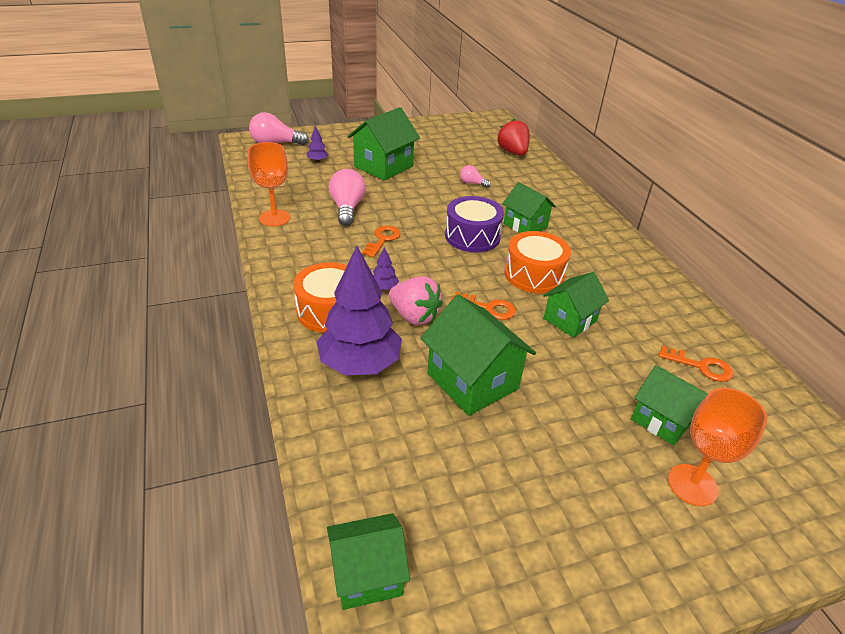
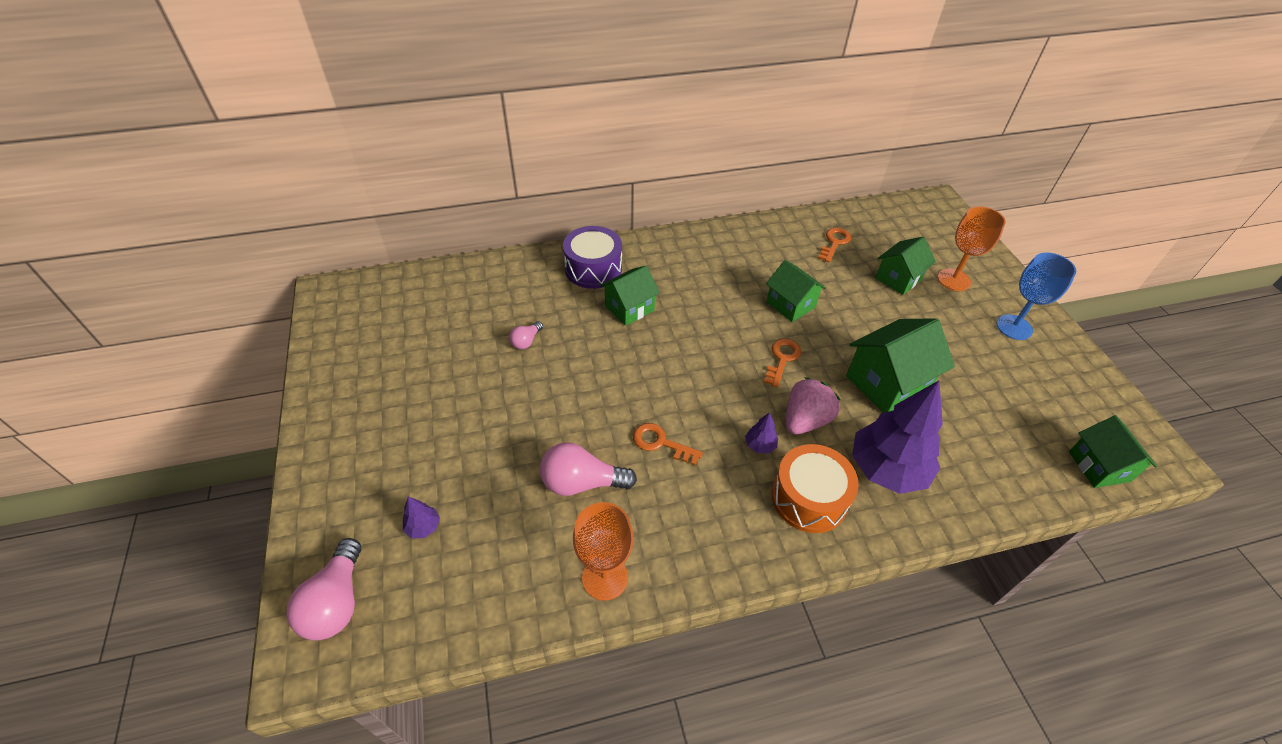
camera: 85 degrees left, 10 degrees up
(383, 166) = (461, 436): green house -> none
(472, 236) = (652, 356): purple drum -> purple drum (593, 269)
(513, 152) = (447, 290): red strawberry -> none
(534, 275) = (723, 317): orange drum -> none
(616, 541) = (1014, 327): none -> blue goblet

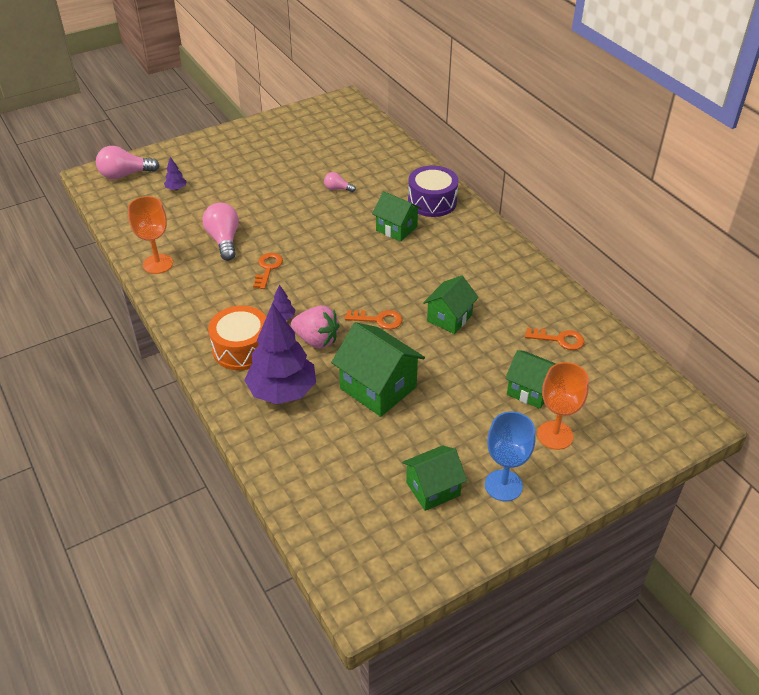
camera: 75 degrees right, 5 degrees down
(1099, 466) = (333, 542): green house -> green house (433, 489)

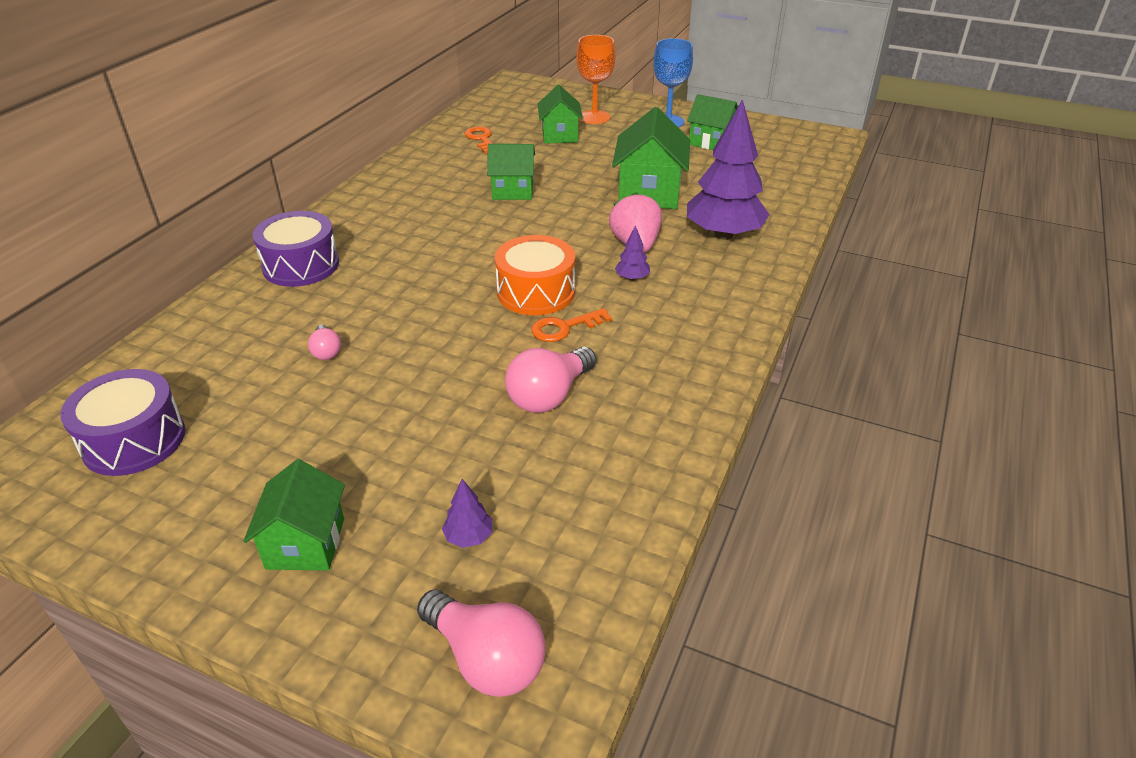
camera: 125 degrees left, 5 degrees down
(158, 264) = (667, 430): orange goblet -> none
(242, 349) = (709, 281): orange drum -> orange drum (536, 292)
(329, 131) = (134, 440): none -> purple drum
(378, 320) = (562, 223): orange key -> none
(396, 229) = (386, 269): green house -> green house (305, 543)

